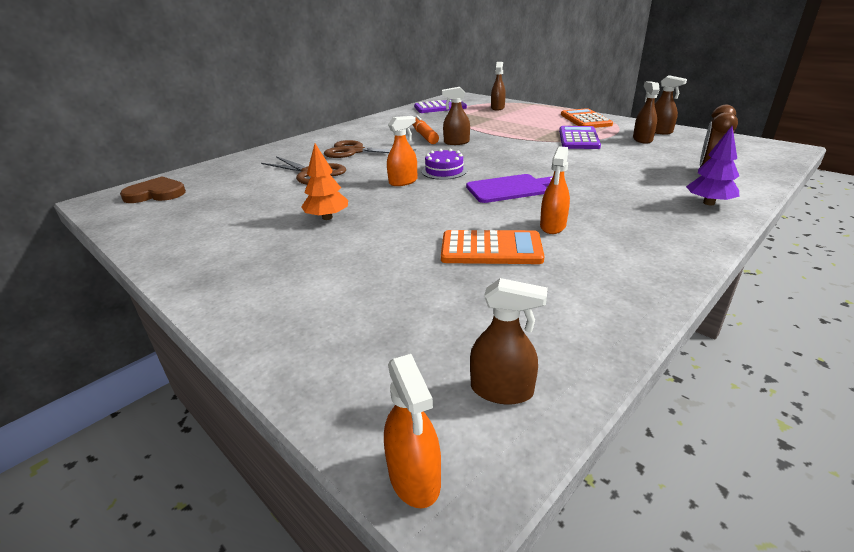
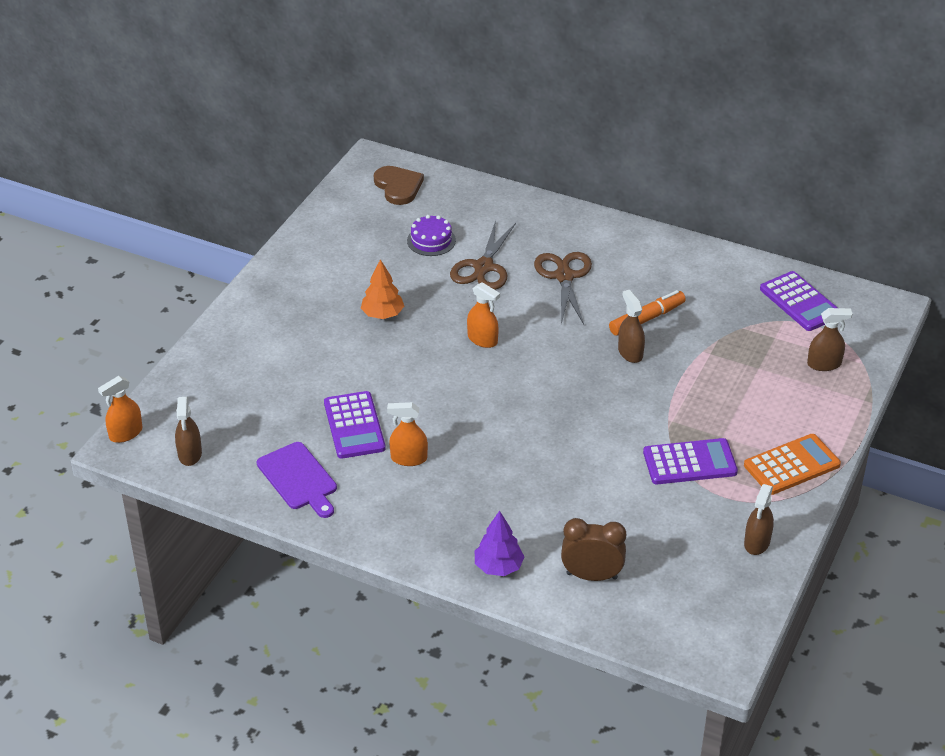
camera: 70 degrees right, 10 degrees up
(444, 171) = (525, 363): purple cake -> purple cake (431, 240)
(491, 249) = (354, 426): orange calculator -> purple calculator
(510, 188) = (489, 420): purple cutting board -> purple cutting board (298, 479)
(642, 139) = (709, 524): brown spray bottle -> none

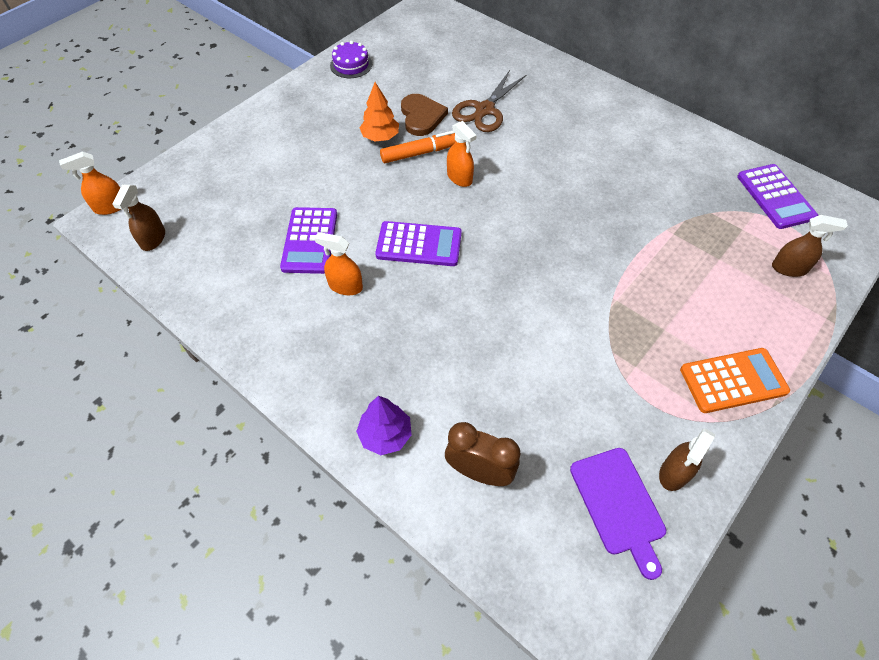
camera: 15 degrees right, 15 degrees up
(298, 479) = (235, 285): purple cutting board -> purple cutting board (618, 505)
(398, 187) = (438, 29): brown heart -> brown heart (421, 116)
(431, 240) = (448, 78): purple cake -> purple cake (351, 65)
(564, 277) = (554, 131): brown scissors -> none
(630, 353) = (594, 217): brown spray bottle -> none
(646, 319) = (619, 186): orange marker -> orange marker (420, 153)
(689, 462) = (623, 352): purple calculator -> purple calculator (419, 244)

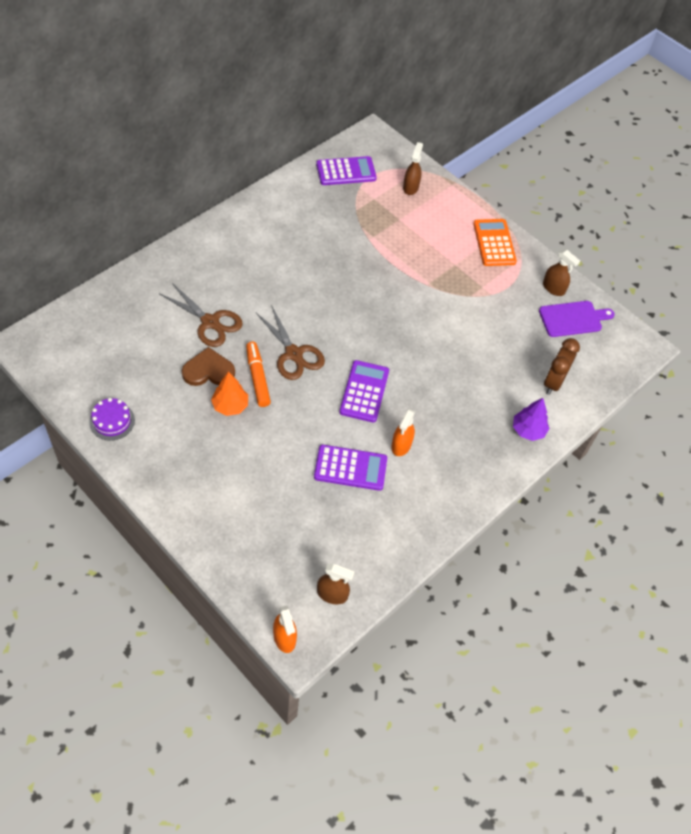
camera: 90 degrees left, 0 degrees up
(459, 177) = (293, 354): orange spray bottle -> brown scissors

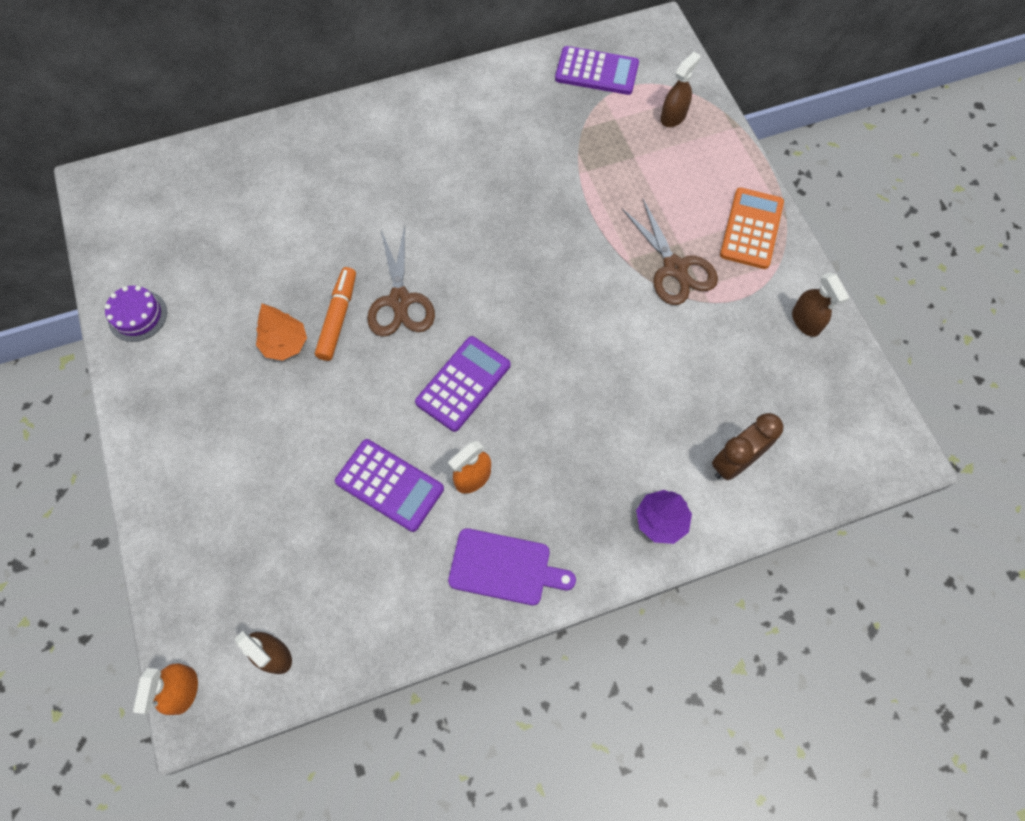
camera: 30 degrees right, 10 degrees up
(208, 370) = (283, 288): brown heart -> none
(210, 322) = (319, 224): brown scissors -> brown scissors (675, 268)
(573, 319) = (812, 376): purple cutting board -> purple cutting board (504, 568)

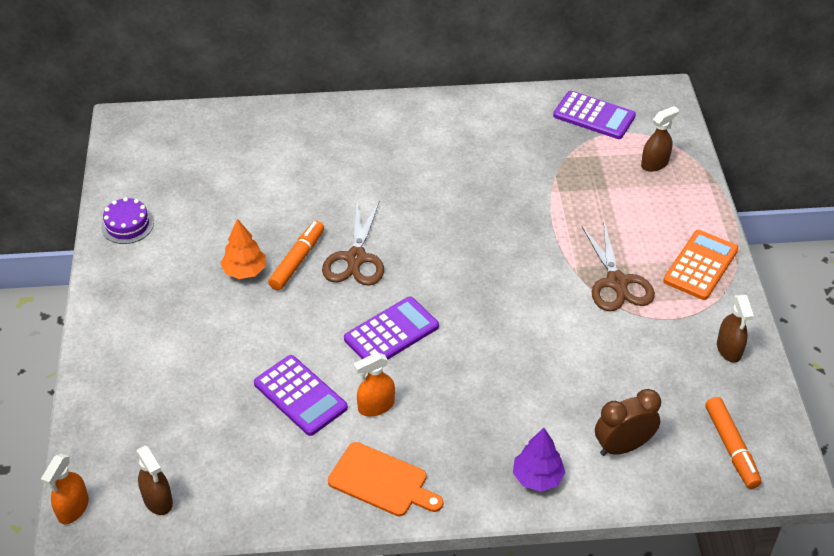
camera: 15 degrees right, 20 degrees down
(504, 568) = (381, 481): purple cutting board -> orange cutting board
(839, 436) = (731, 447): none -> orange marker

